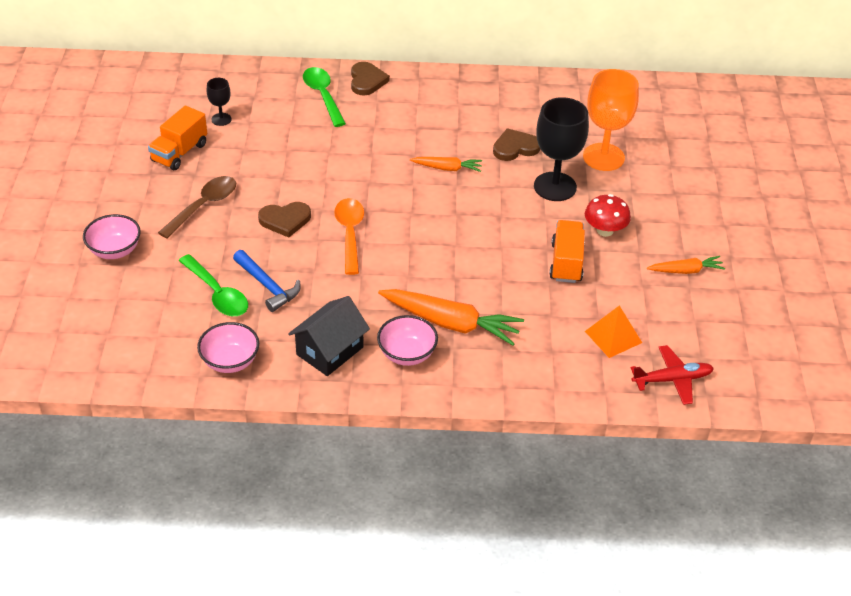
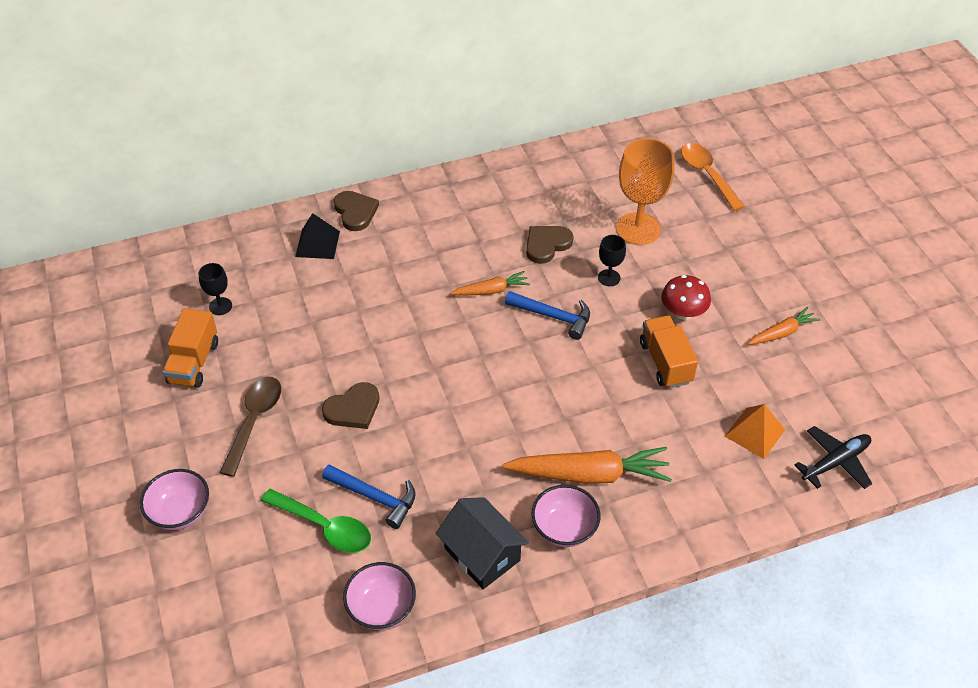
camera: 20 degrees left, 5 degrees up
(323, 96) = (317, 244): green spoon -> black pyramid
(330, 351) = (482, 554): black house -> black house turned 60 degrees counterclockwise
(350, 233) = (430, 402): orange spoon -> orange spoon (707, 175)
(489, 202) = (553, 316): none -> blue hammer
(555, 187) = (609, 278): black goblet -> black goblet, size x0.49
(672, 380) = (835, 462): red plane -> black plane

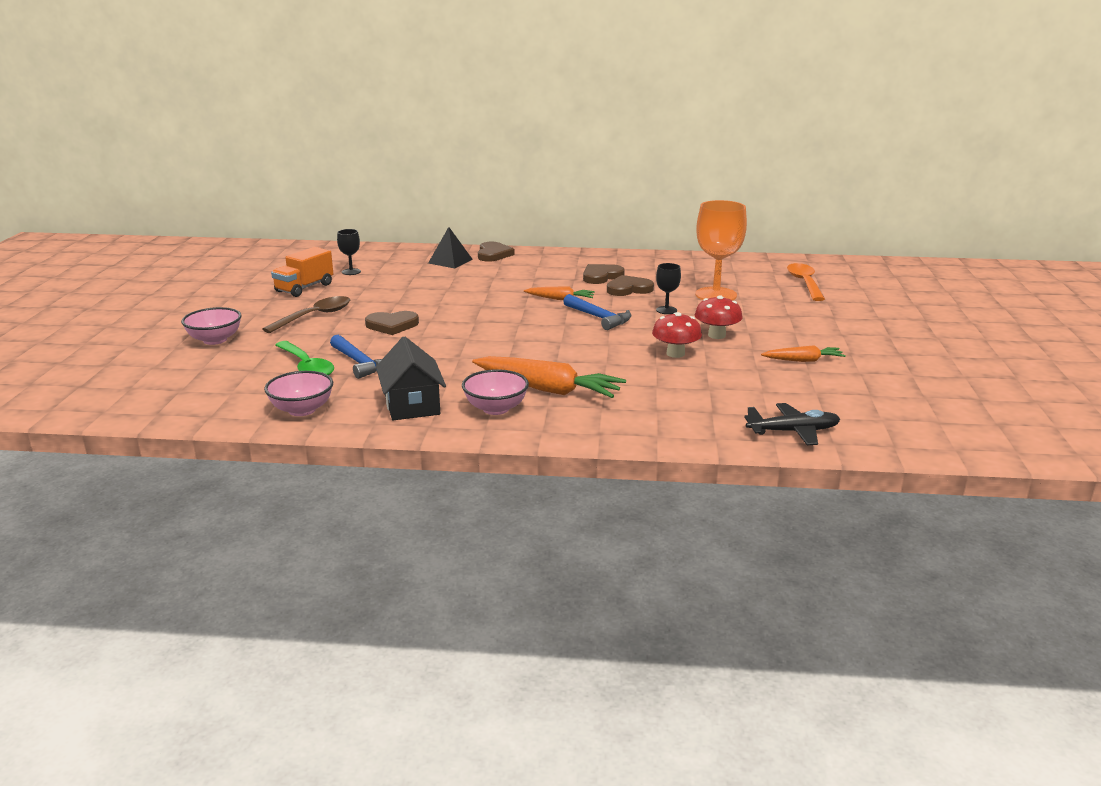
camera: 25 degrees right, 25 degrees down
(503, 226) = (601, 276): none -> brown heart
(665, 362) = (675, 354): orange truck -> red mushroom
(755, 433) = (725, 401): orange pyramid -> none

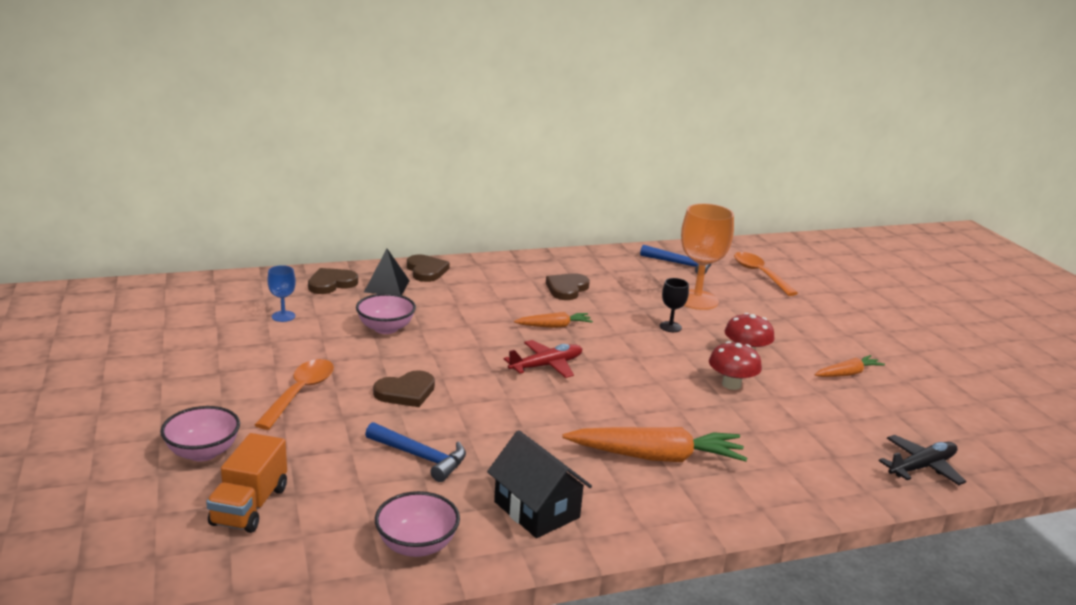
camera: 25 degrees left, 0 degrees up
(304, 288) = (247, 349): orange truck -> orange truck (250, 506)
(306, 367) = (361, 475): green spoon -> none
(315, 316) = (300, 393): brown spoon -> orange spoon
(351, 272) = (283, 316): black goblet -> blue goblet
(495, 408) = (629, 496): pink bowl -> pink bowl (386, 328)
(523, 323) = (546, 366): none -> red plane
(599, 318) = (615, 347): blue hammer -> blue hammer (680, 264)
(628, 289) = (609, 303): brown heart -> brown heart (331, 283)

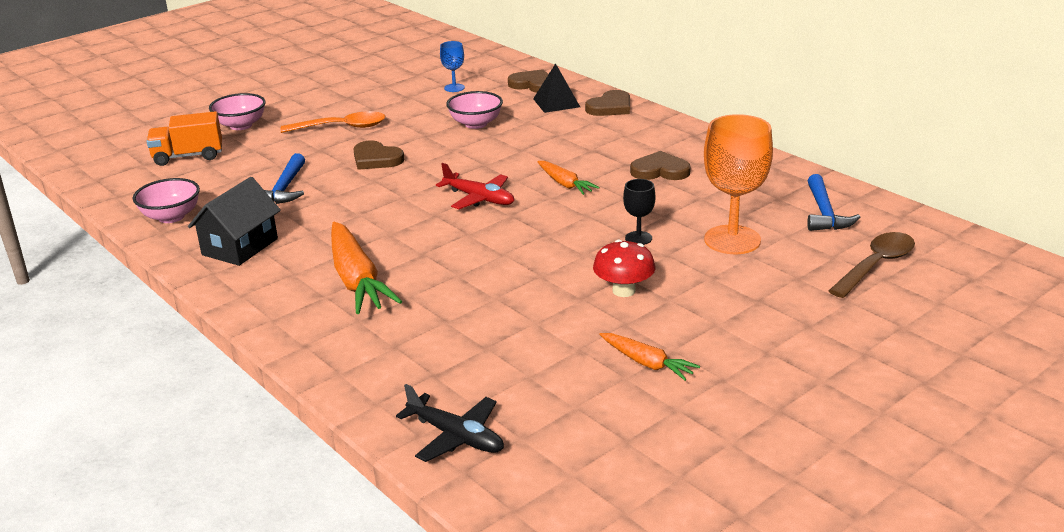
camera: 70 degrees right, 5 degrees up
(731, 384) = (538, 294): red mushroom -> none
(759, 274) = (876, 265): orange spoon -> brown spoon

